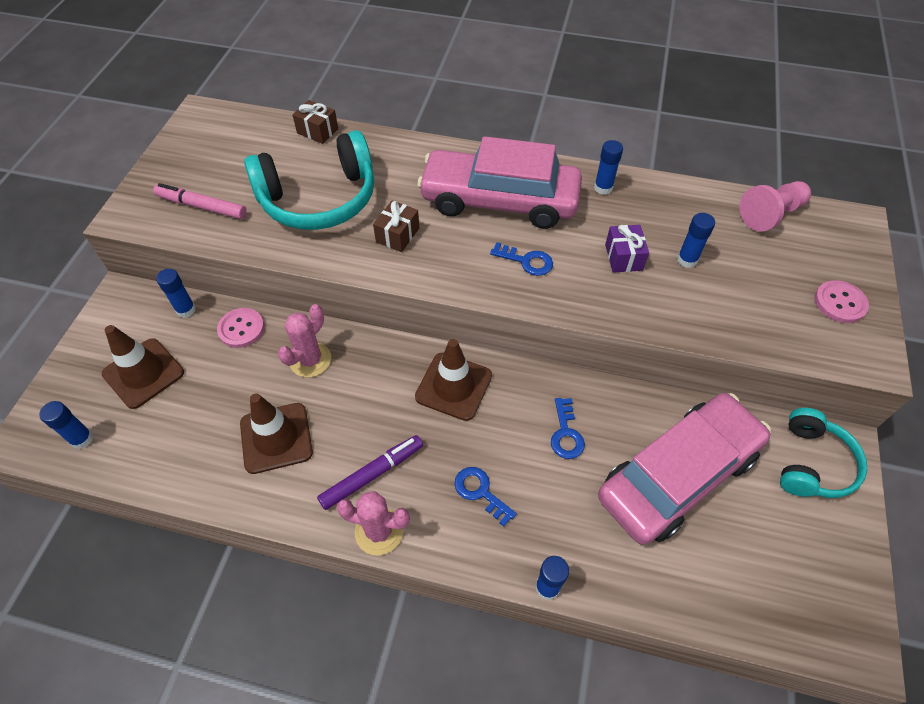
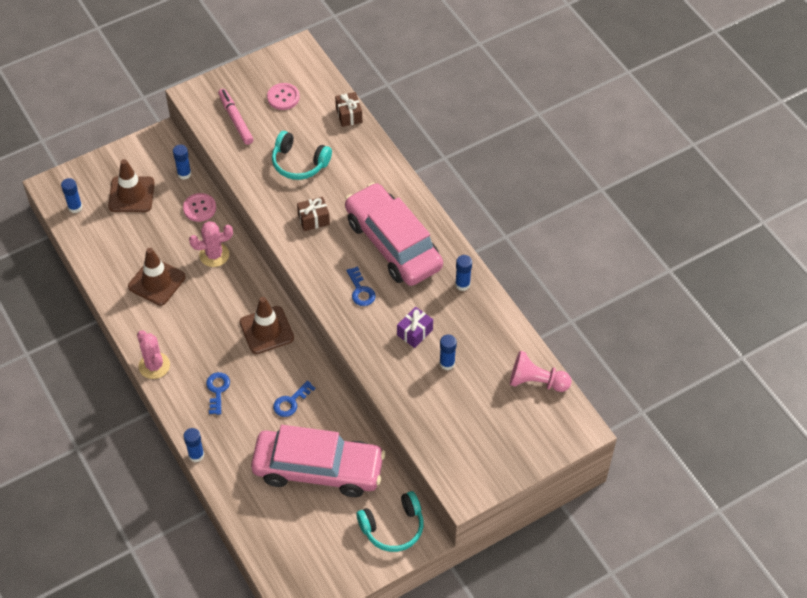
camera: 45 degrees right, 0 degrees up
(319, 198) = (299, 163): turquoise headphones -> turquoise headphones, size x0.62
(372, 474) = (179, 338): purple marker -> none
(840, 303) = (494, 456): pink button -> pink button (283, 97)

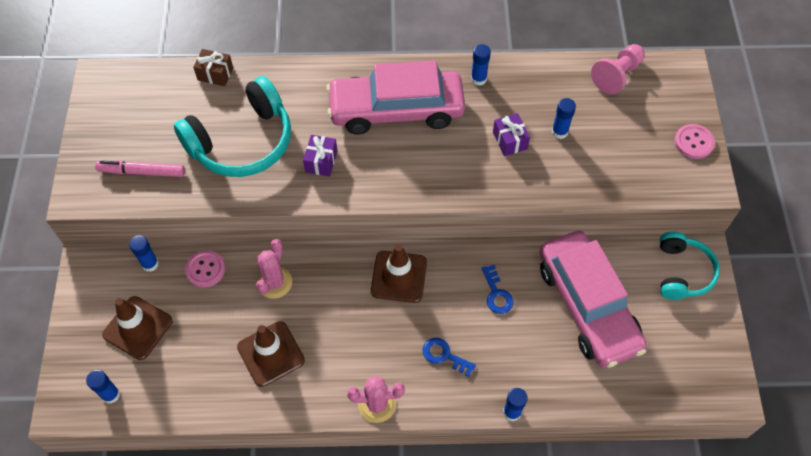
camera: 60 degrees left, 5 degrees up
(283, 97) = (148, 117): pink button -> pink button (693, 142)
(299, 163) = (242, 141): turquoise headphones -> turquoise headphones, size x1.62
(313, 219) = (321, 161): brown gift -> purple gift
(318, 469) = (587, 306): pink car -> pink car turned 120 degrees clockwise
(360, 290) = (434, 161): blue key -> none

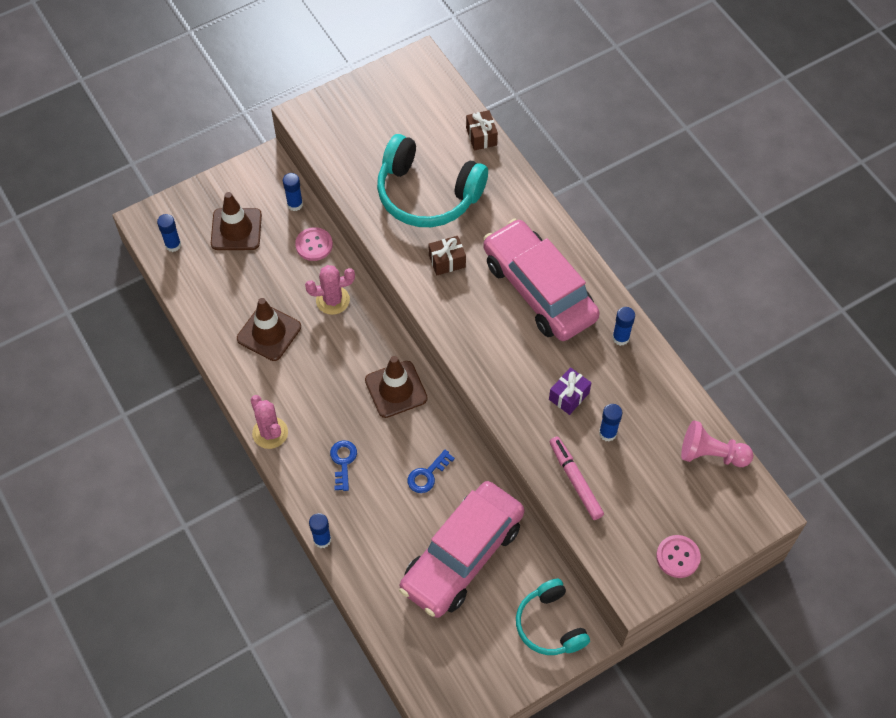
camera: 60 degrees right, 0 degrees up
(142, 172) = (353, 143): pink marker -> pink marker (575, 480)
(321, 161) = (447, 261): purple gift -> brown gift
(682, 272) = (550, 624): turquoise headphones -> turquoise headphones turned 90 degrees clockwise

